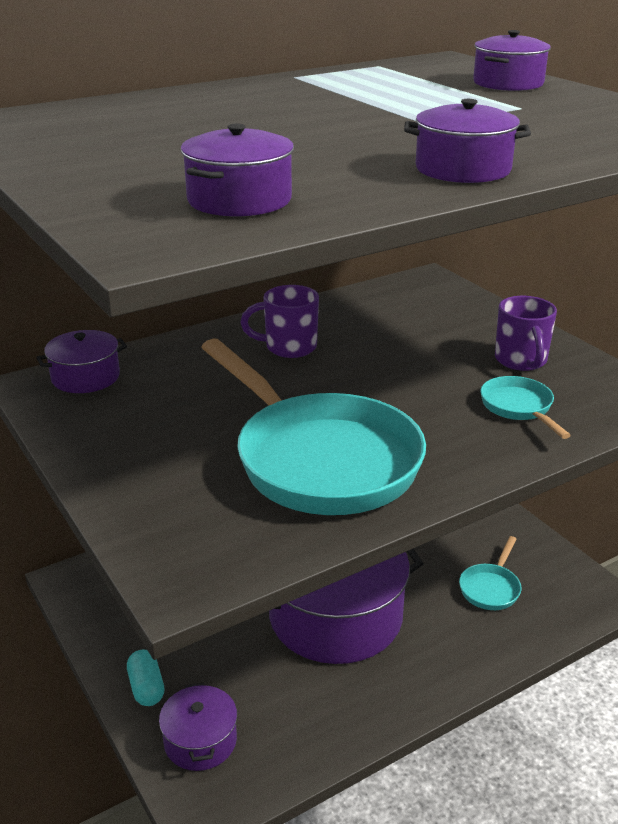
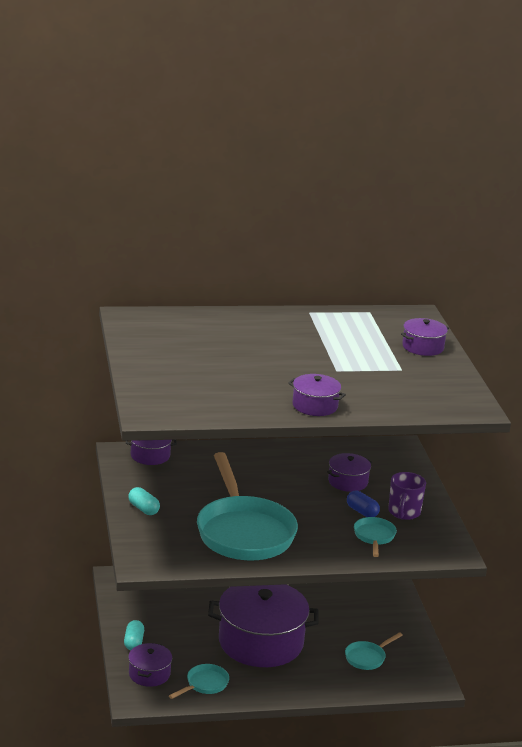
camera: 20 degrees right, 5 degrees down
(123, 469) = (143, 509): none -> turquoise capsule
(239, 200) = (201, 400): purple pot -> purple pot (348, 482)
(289, 347) = (274, 468): purple mug -> none
(298, 726) = (204, 684): none -> turquoise pan
(465, 375) = (362, 512): none -> blue capsule

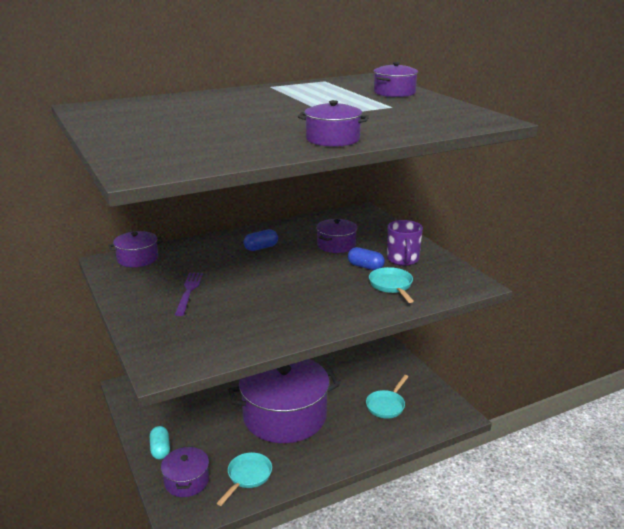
camera: 15 degrees left, 0 degrees up
(143, 509) = (146, 308): turquoise capsule -> none
(186, 501) = (189, 291): none -> purple fork
(243, 532) = (262, 308): turquoise pan -> none
(271, 468) = (261, 248): none -> blue capsule

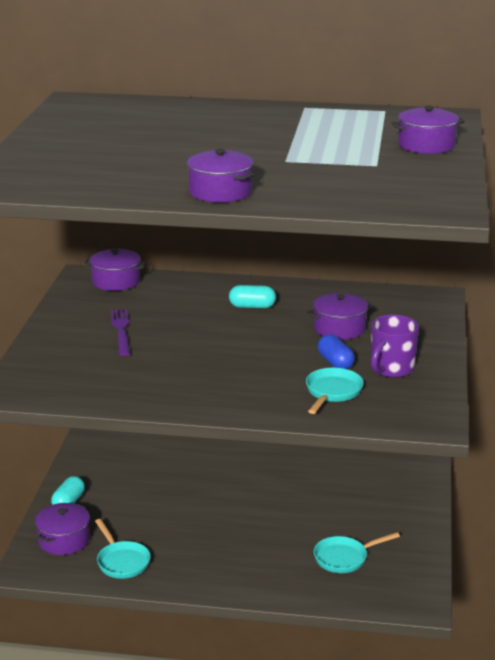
camera: 35 degrees right, 0 degrees up
(189, 291) = (121, 330): purple fork -> purple fork turned 45 degrees counterclockwise
(247, 477) = (122, 562): turquoise pan -> turquoise pan turned 90 degrees clockwise
(261, 248) = (252, 306): blue capsule -> turquoise capsule
(285, 416) = (220, 522): purple pot -> none

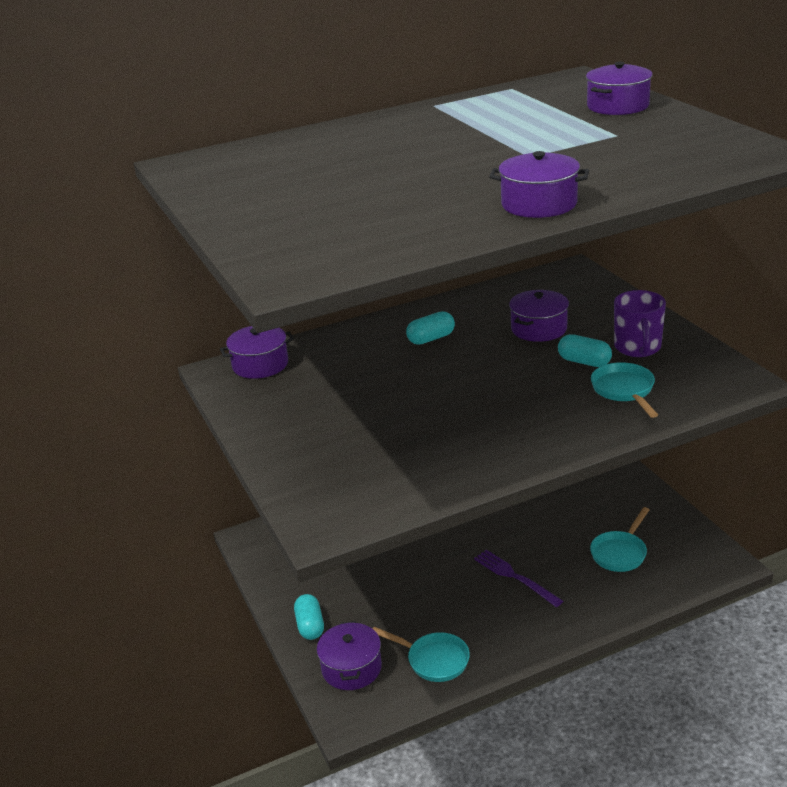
camera: 30 degrees left, 5 degrees up
(121, 330) = (340, 412): purple fork -> purple fork (514, 577)
(335, 363) = (584, 362): blue capsule -> turquoise capsule

